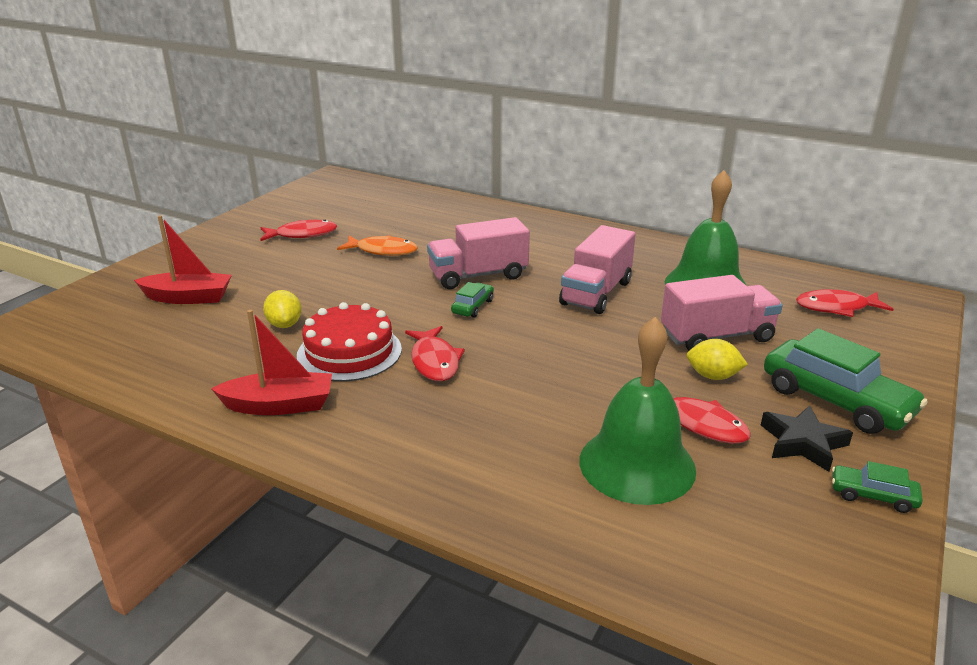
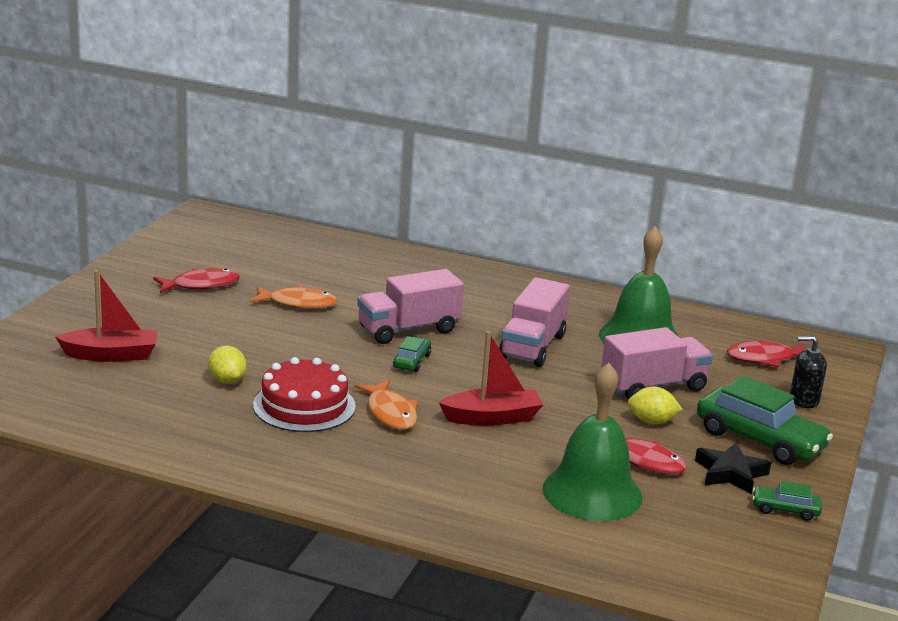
camera: 10 degrees left, 5 degrees down
(279, 405) = (257, 453): red boat -> red boat (492, 418)
(435, 361) = (390, 413): red fish -> orange fish
(883, 354) = (804, 400): none -> black soap dispenser

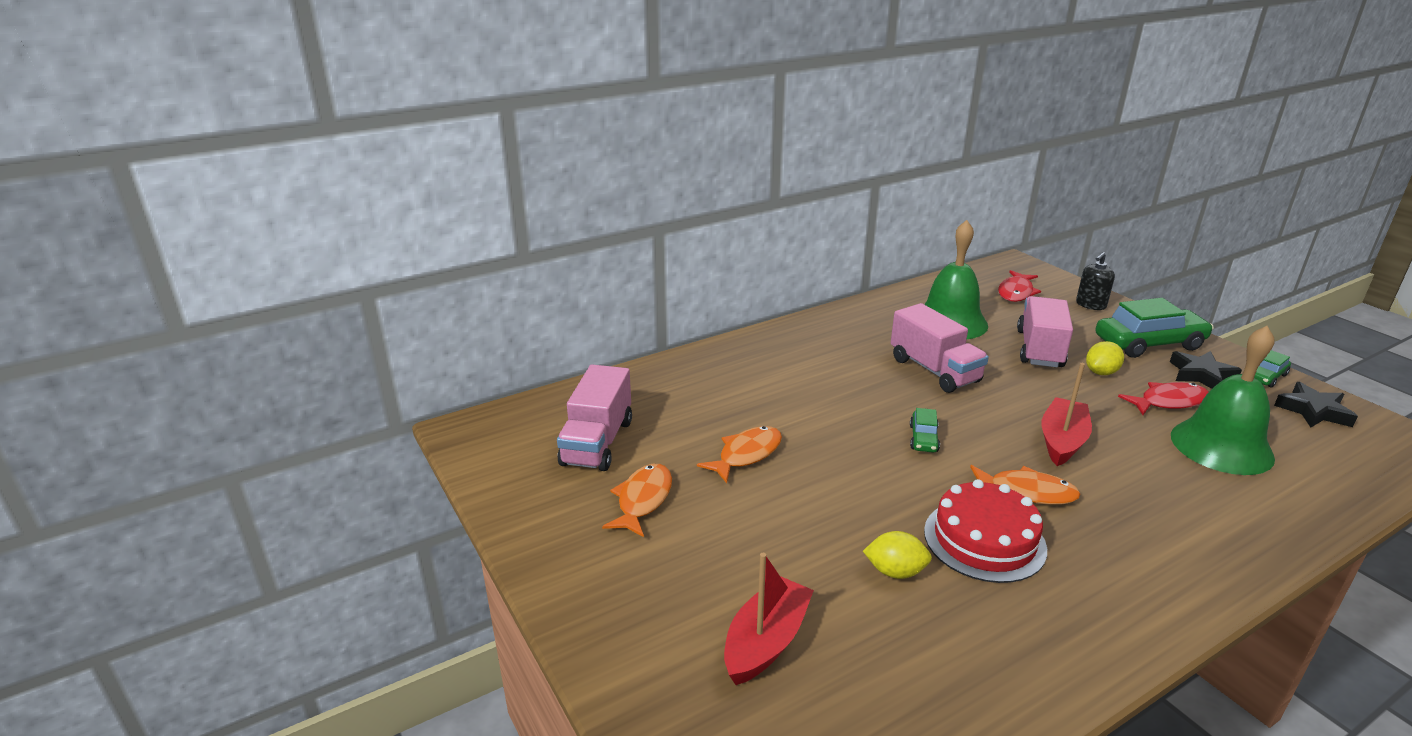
camera: 50 degrees left, 5 degrees up
(201, 285) = (642, 500): red fish -> orange fish
(408, 329) = (856, 415): pink truck -> pink truck (597, 442)
(412, 361) = (923, 438): green car -> green car turned 135 degrees counterclockwise
(744, 539) = (1313, 411): none -> black star

